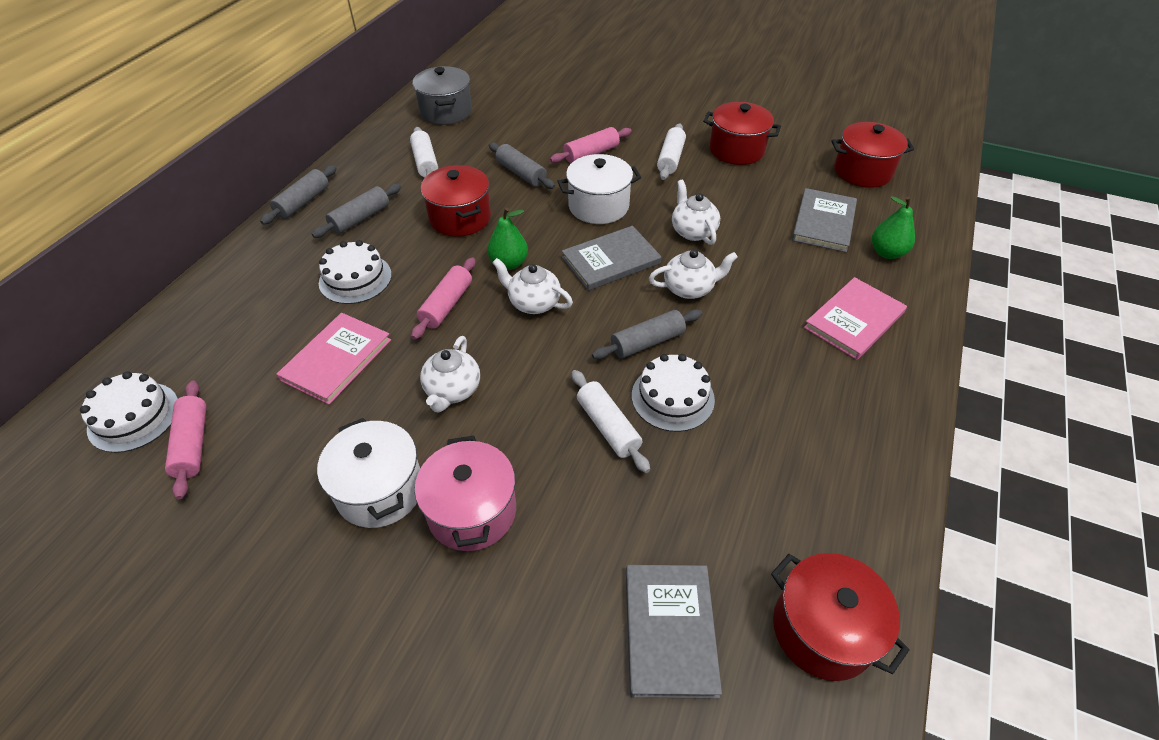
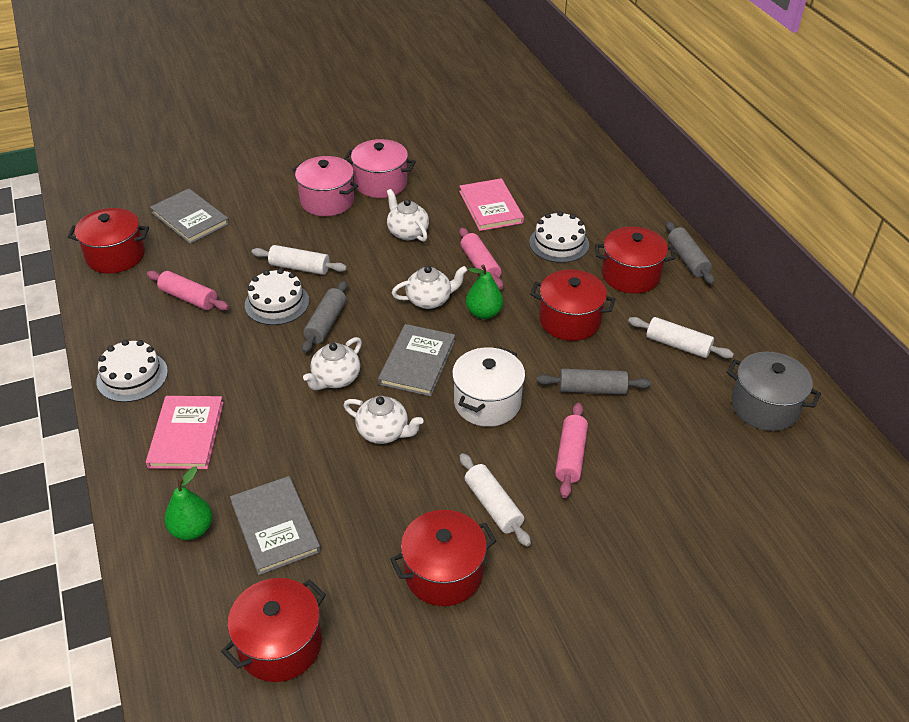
camera: 135 degrees right, 5 degrees down
(134, 417) = (537, 139): white cake -> white cake (132, 376)
(193, 444) = (491, 148): pink rolling pin -> pink rolling pin (189, 298)
(360, 218) = (630, 275): grey rolling pin -> red pot
(380, 490) = (381, 183): white pot -> pink pot

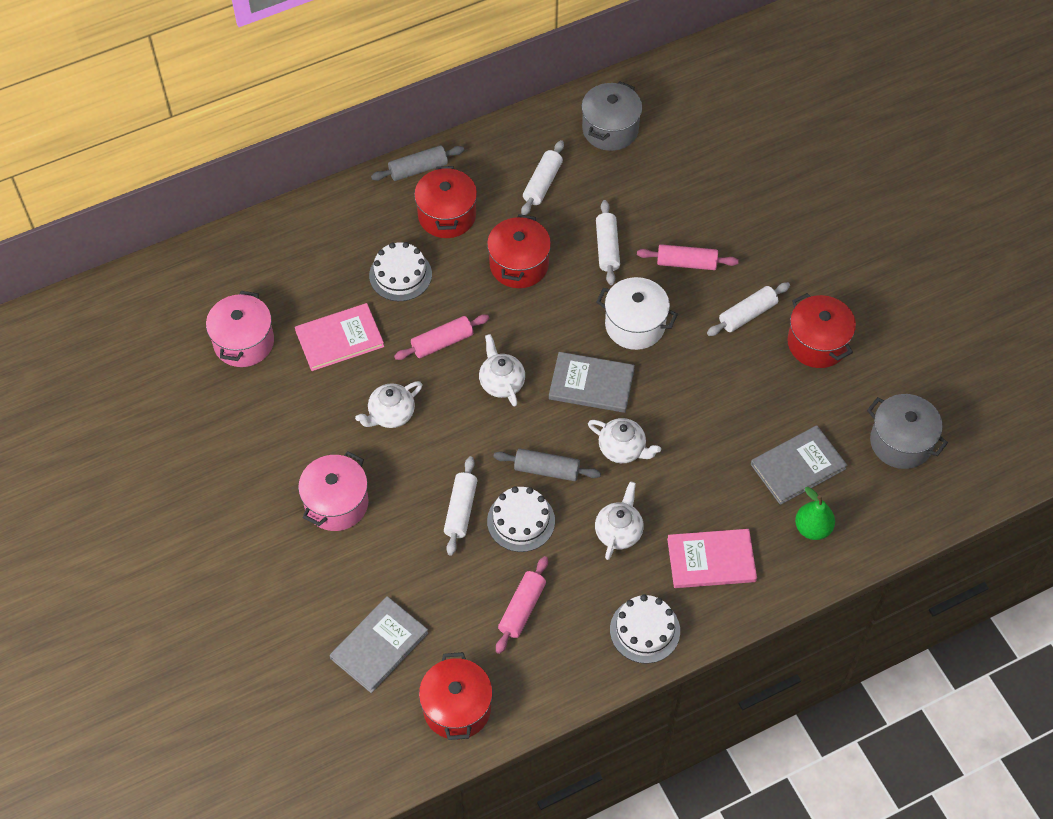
camera: 95 degrees left, 15 degrees up
(280, 644) = (901, 442): red pot -> grey pot
(381, 183) = (298, 452): pink pot -> pink pot (244, 342)
(384, 432) = (682, 401): white teapot -> white teapot (618, 531)
(484, 313) = (516, 335): green pear -> none
(592, 389) = (607, 248): grey rolling pin -> white rolling pin

